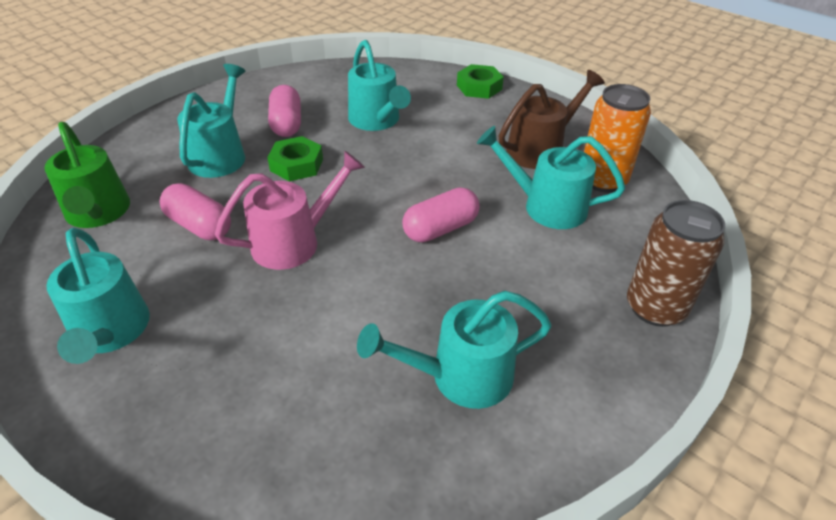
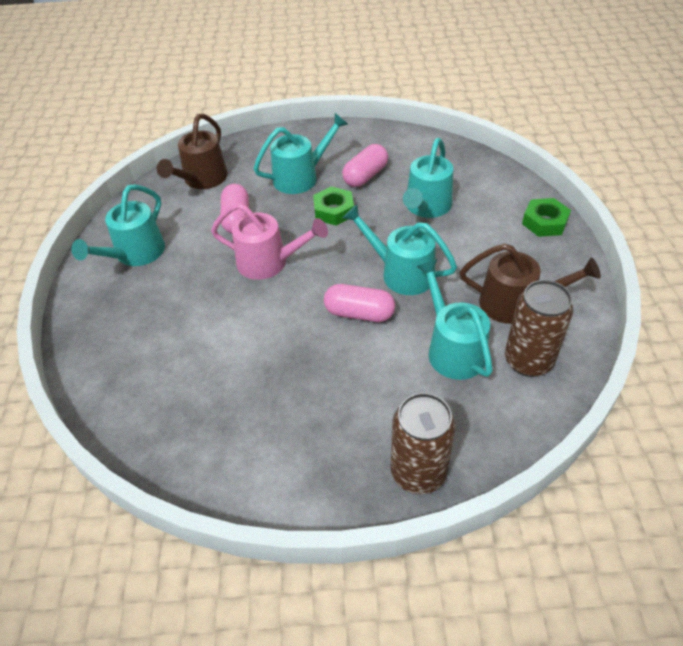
camera: 50 degrees right, 5 degrees up
(98, 214) = (202, 180): green watering can -> brown watering can
(460, 377) = (246, 408): turquoise watering can -> turquoise watering can (400, 273)
(602, 180) = (528, 361): orange can -> brown can

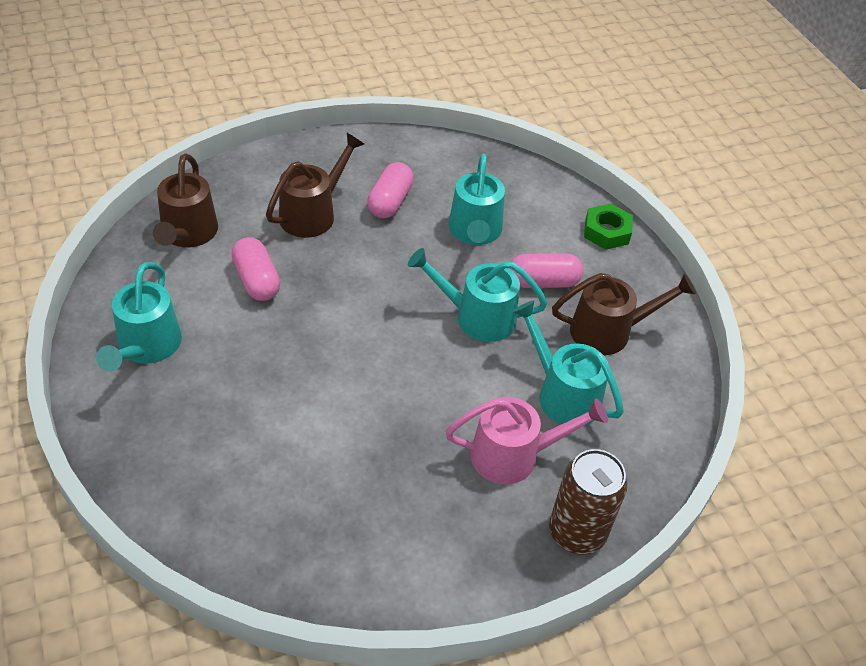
camera: 25 degrees left, 0 degrees up
(269, 262) = (321, 330): pink watering can -> pink watering can (514, 455)
(301, 177) = (313, 213): turquoise watering can -> brown watering can
(334, 211) = (370, 252): green nut -> none
(359, 313) = (450, 373): pink capsule -> pink capsule (543, 282)
(528, 361) = (641, 391): brown can -> none

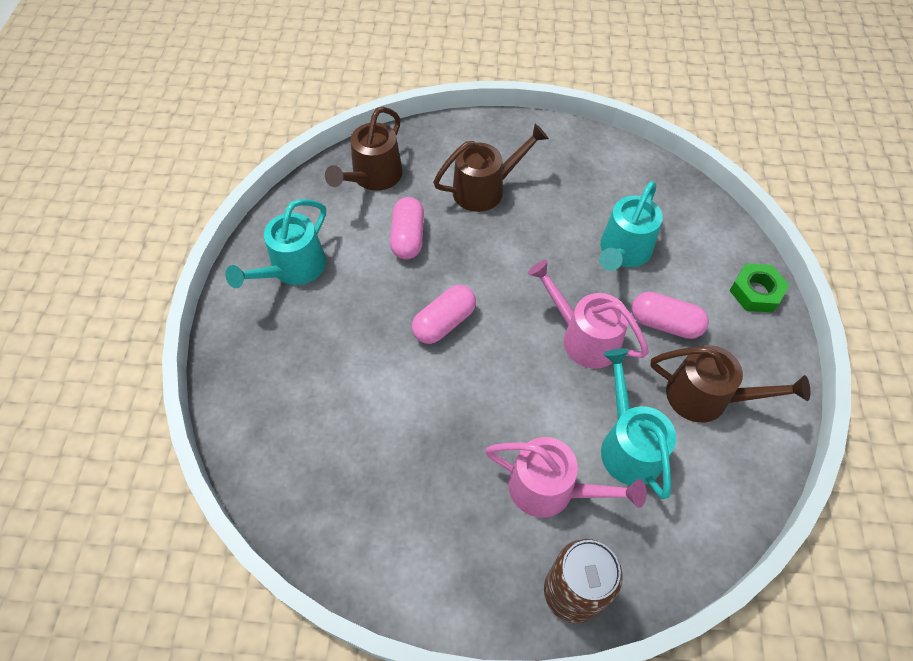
camera: 30 degrees right, 10 degrees up
(390, 202) = (558, 198): pink capsule -> pink capsule (444, 323)
(476, 317) = (583, 337): turquoise watering can -> pink watering can

